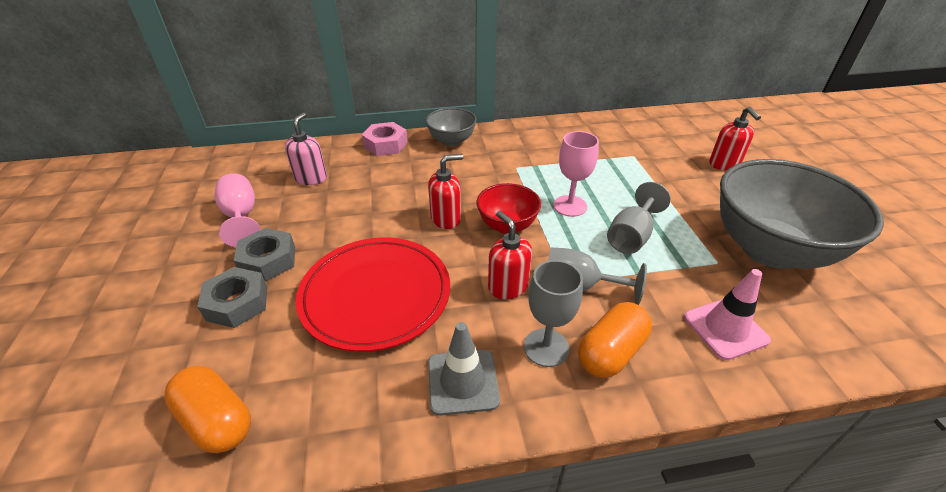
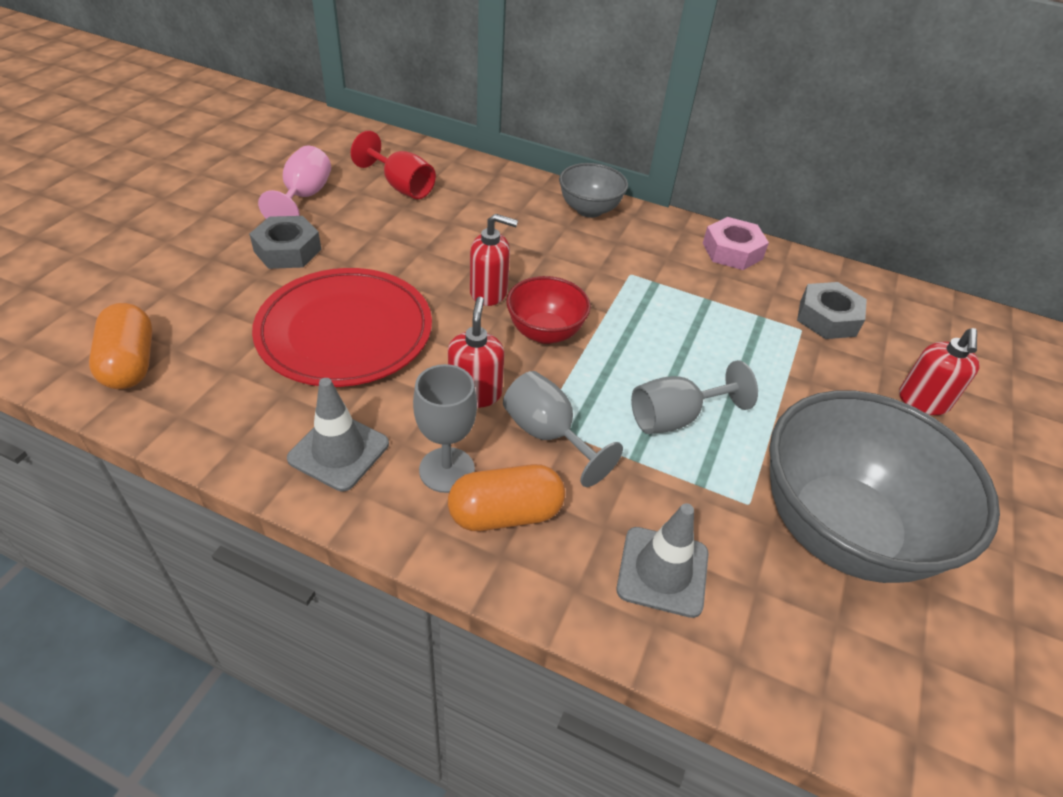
camera: 30 degrees right, 5 degrees up
(237, 303) = (229, 276): grey nut -> grey nut (827, 318)
(311, 178) = (401, 186): pink soap dispenser -> red goblet
(385, 145) = (512, 182): pink nut -> pink nut (732, 251)
(570, 206) = (642, 347): pink goblet -> none
(725, 329) = (662, 571): pink traffic cone -> grey traffic cone

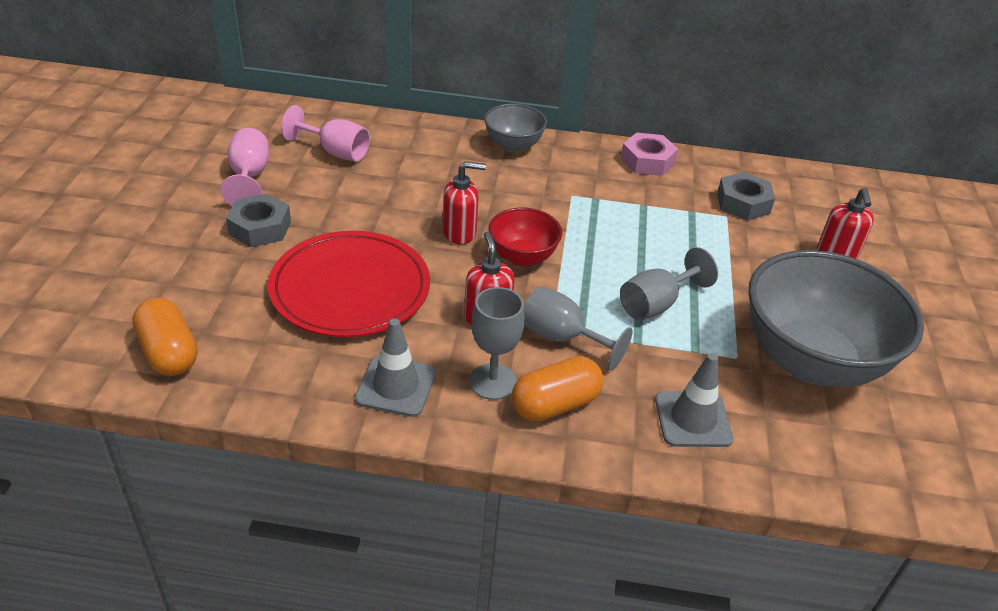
camera: 15 degrees left, 5 degrees down
(401, 186) = (335, 152): red goblet -> pink goblet

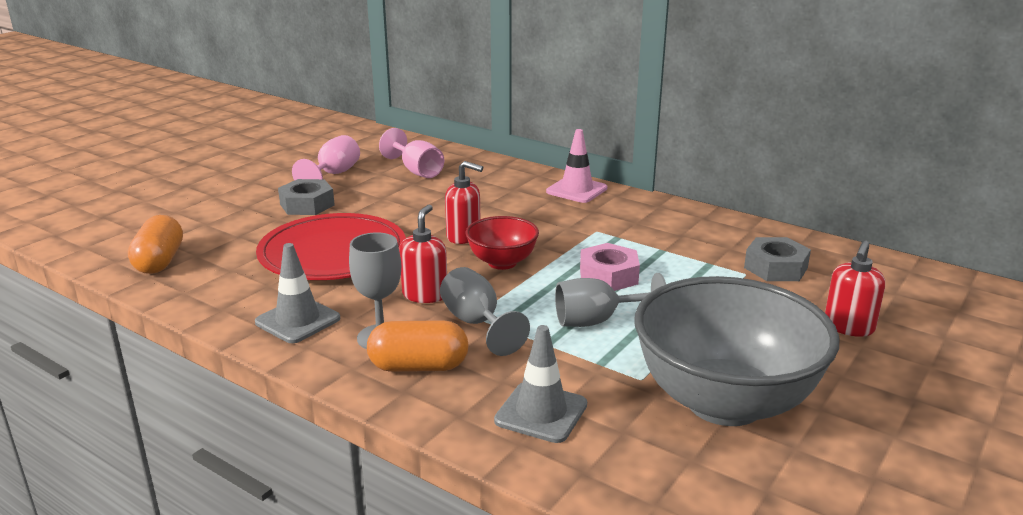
camera: 30 degrees right, 15 degrees down
(513, 145) = (576, 190): grey bowl -> pink traffic cone
(647, 161) = (700, 221): pink nut -> pink nut (608, 276)

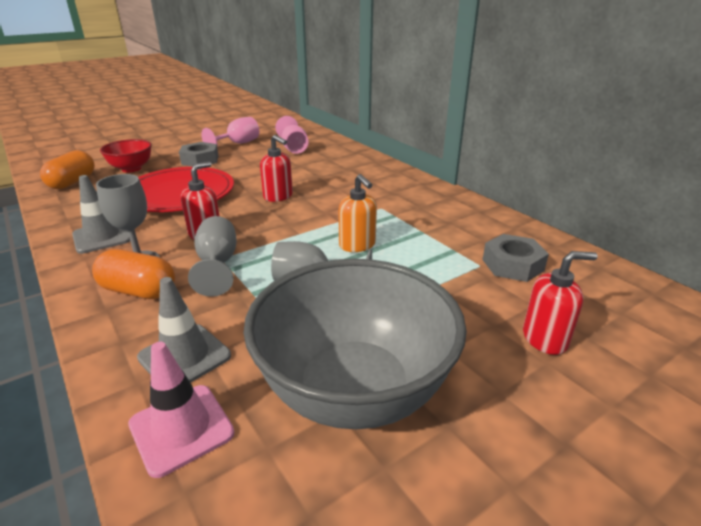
camera: 20 degrees right, 5 degrees up
(502, 262) = (285, 220): red bowl -> red bowl (131, 169)
(576, 190) = (394, 176): pink traffic cone -> pink traffic cone (181, 428)
(608, 276) = (357, 245): pink nut -> orange soap dispenser
(848, 327) = (545, 339): red soap dispenser -> red soap dispenser turned 150 degrees counterclockwise

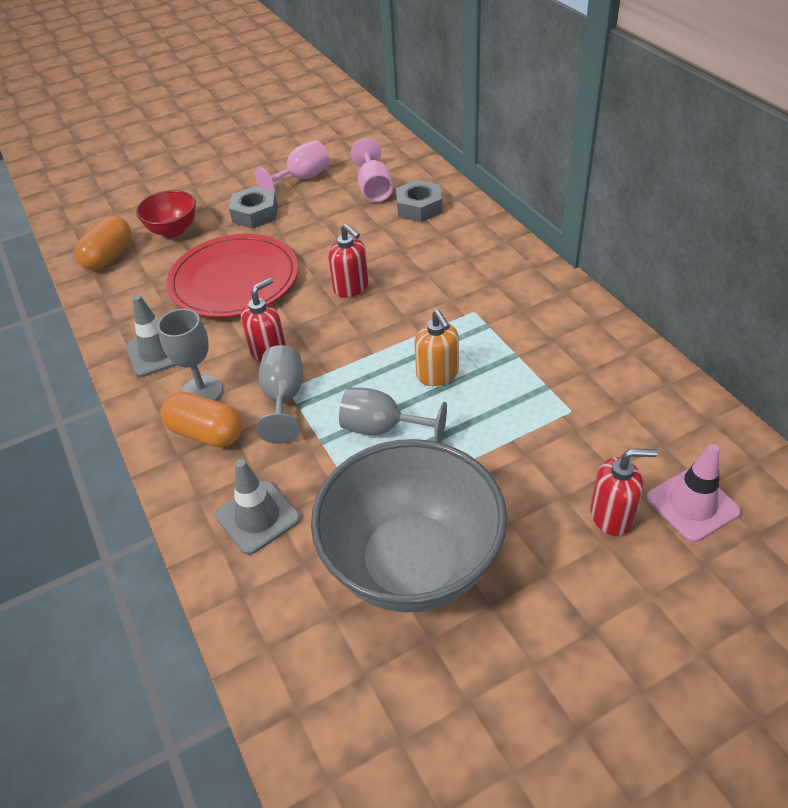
camera: 10 degrees right, 15 degrees up
(181, 428) = (260, 592): pink traffic cone -> pink traffic cone (692, 505)
(512, 265) = (609, 412): grey nut -> grey nut (419, 207)

